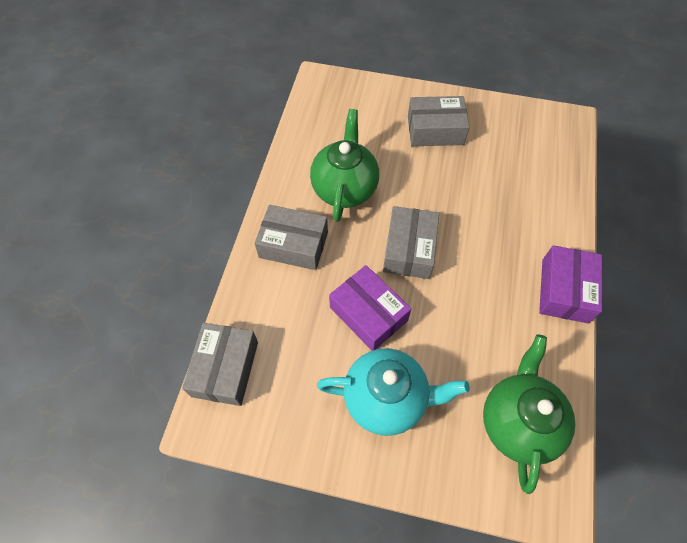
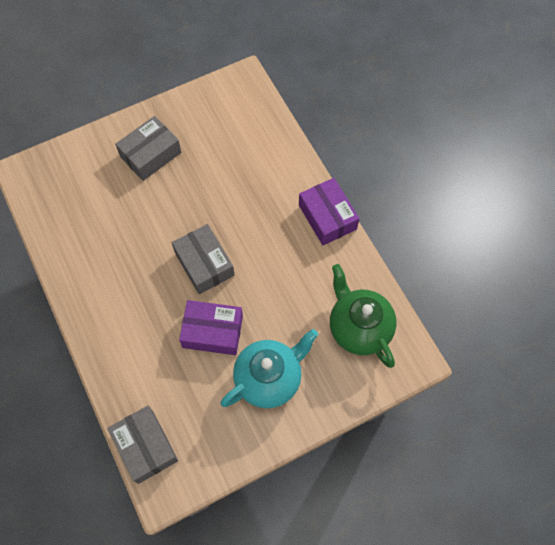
camera: 40 degrees left, 5 degrees up
(293, 244) = (118, 322): grey box -> none
(345, 188) = (120, 251): green teapot -> none

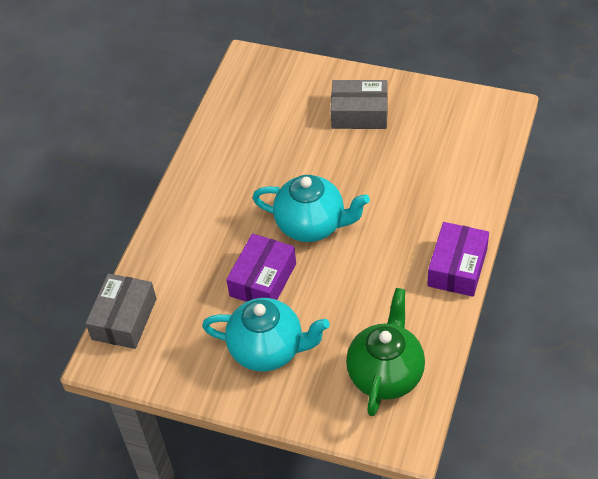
camera: 50 degrees right, 15 degrees down
(204, 264) = (312, 225): grey box -> turquoise teapot
(212, 332) = (263, 279): purple box -> purple box turned 60 degrees clockwise

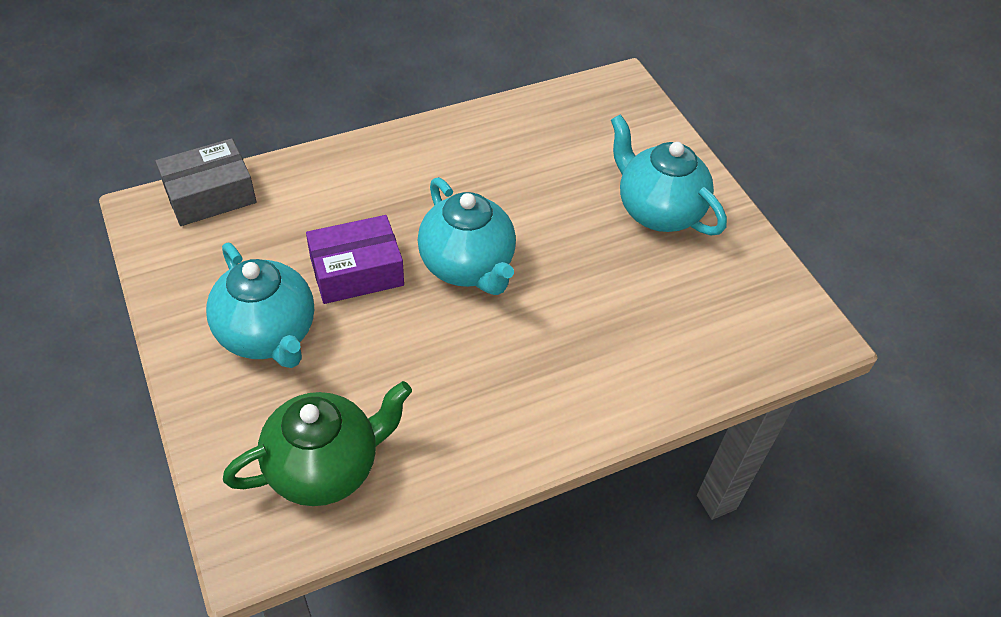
camera: 40 degrees right, 0 degrees up
(359, 113) = (657, 211): grey box -> turquoise teapot
(457, 267) = (541, 440): purple box -> none

